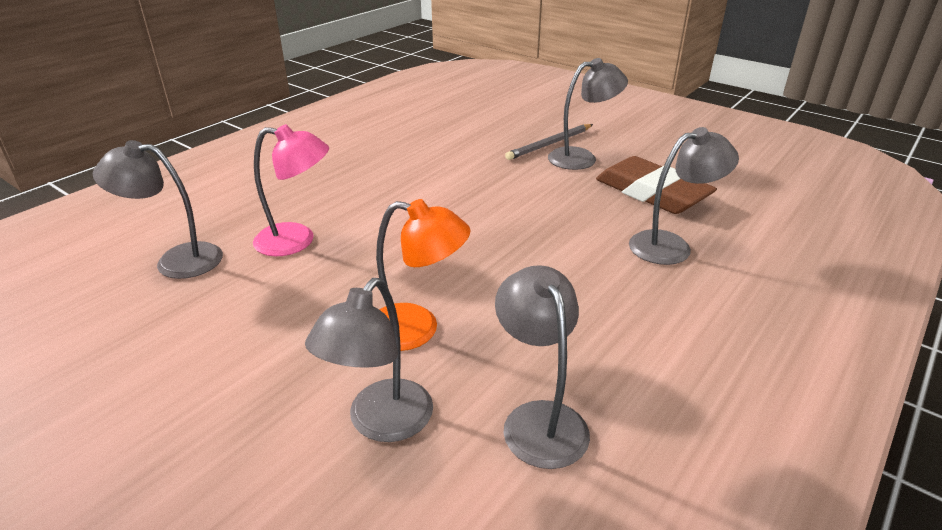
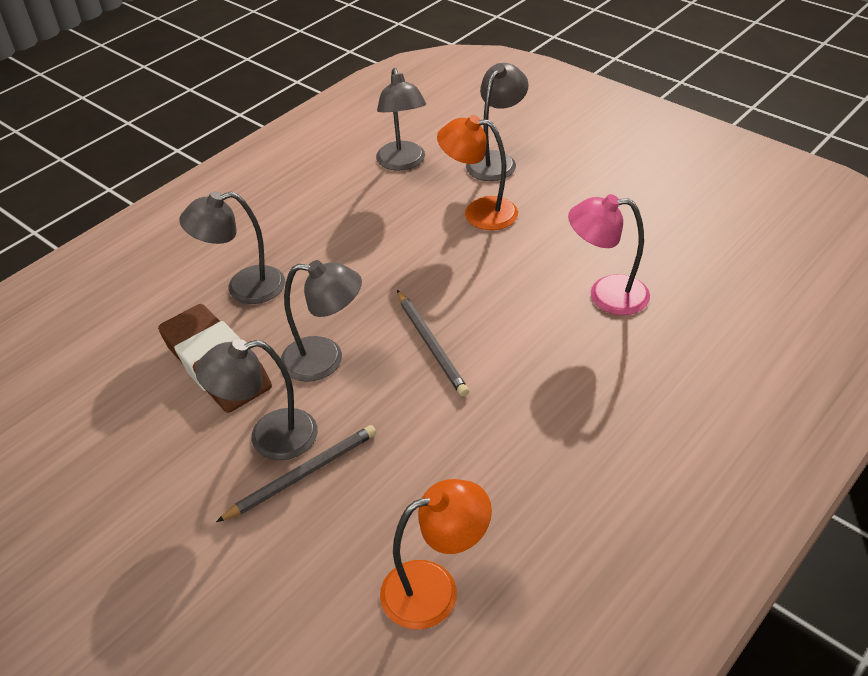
camera: 175 degrees left, 10 degrees up
(176, 260) = (709, 272): grey lamp -> grey lamp (325, 360)
(459, 113) = (435, 588): none -> orange lamp
(470, 205) = (431, 344): none -> grey pencil

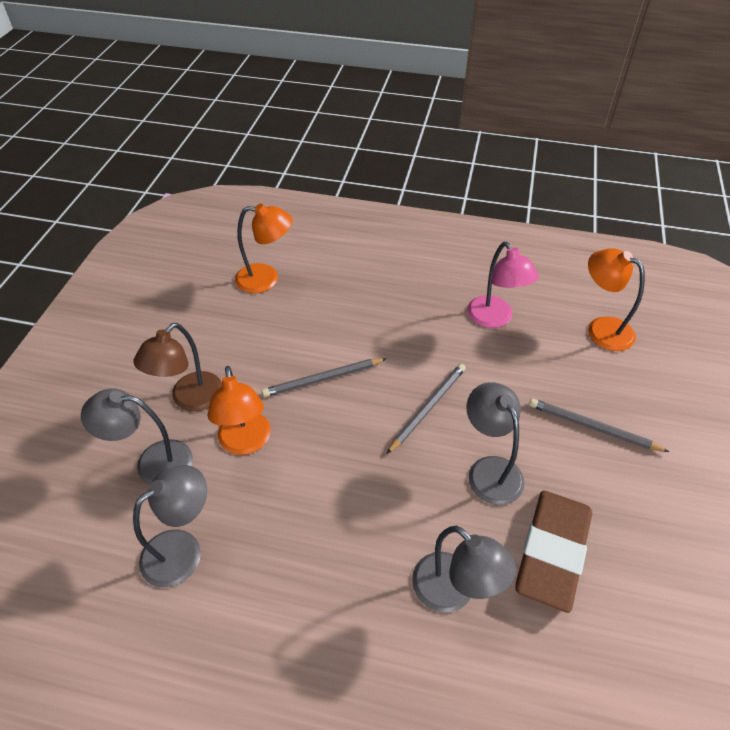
camera: 120 degrees left, 5 degrees up
(269, 437) = (583, 465): grey lamp -> none
(523, 280) = (323, 379): none -> grey pencil
(554, 190) = (190, 399): none -> brown lamp
(606, 295) = (314, 328): pink lamp -> pink lamp (494, 319)
(716, 279) = (266, 279): none -> orange lamp

